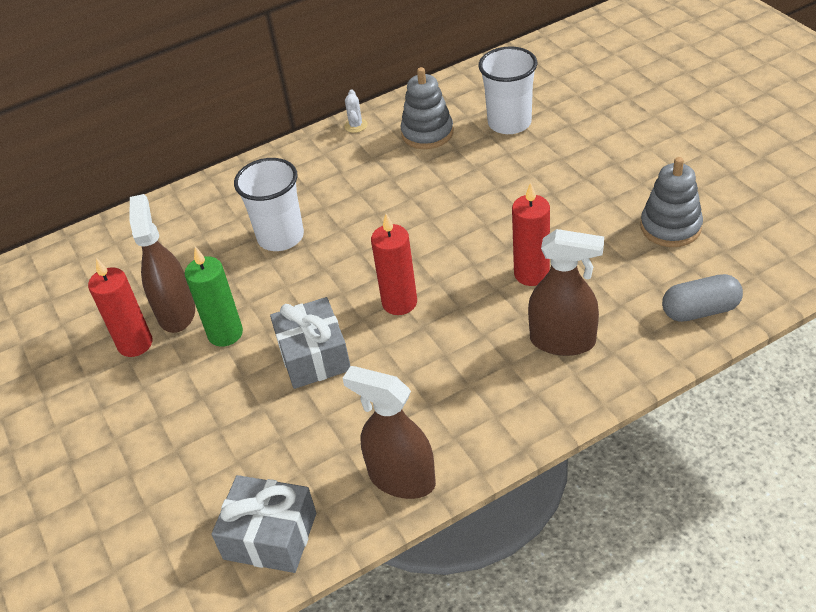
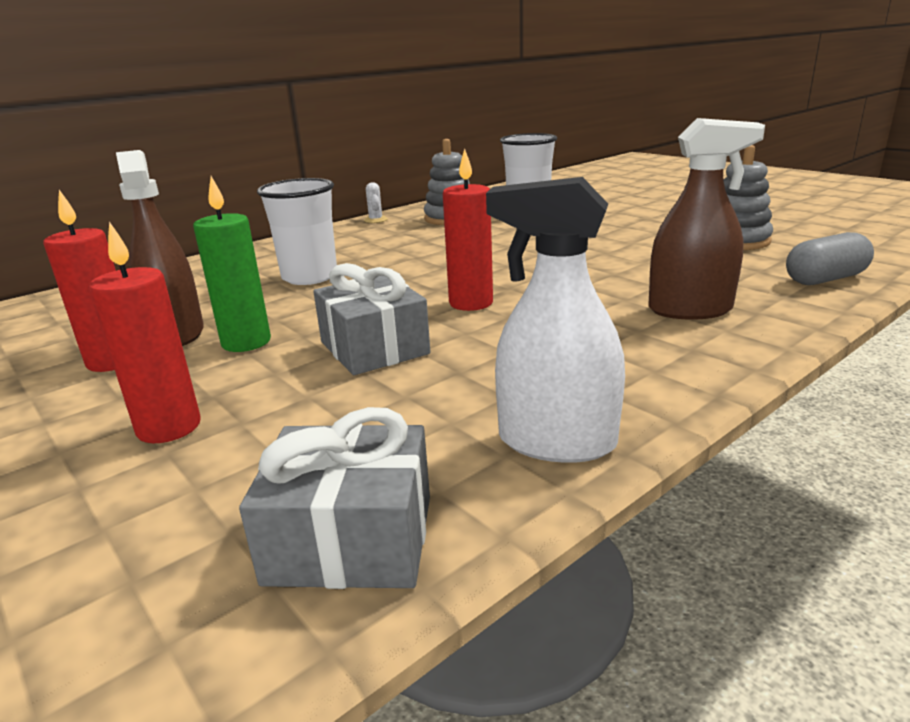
camera: 15 degrees left, 20 degrees down
(401, 479) = (556, 442): brown spray bottle -> white spray bottle
(531, 274) = (614, 274): red candle -> red candle (169, 427)

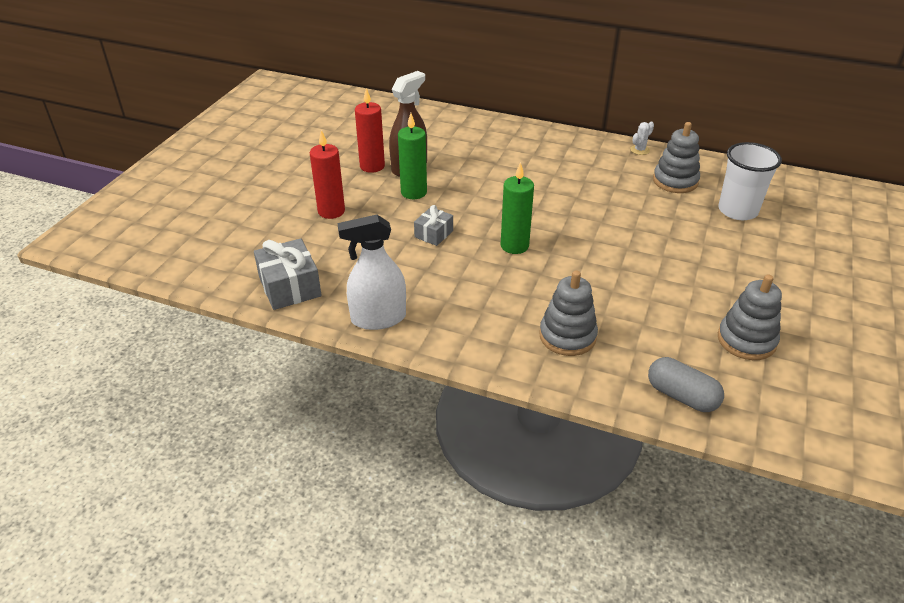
camera: 60 degrees right, 15 degrees up
(309, 277) = (510, 172): white cup -> none
(374, 348) = (434, 234): grey gift -> grey gift, size x0.60
(471, 303) = (514, 246): red candle -> green candle
(556, 442) = (378, 318): white spray bottle -> white spray bottle turned 90 degrees counterclockwise
(690, 310) = (567, 336): brown spray bottle -> grey stacking toy

